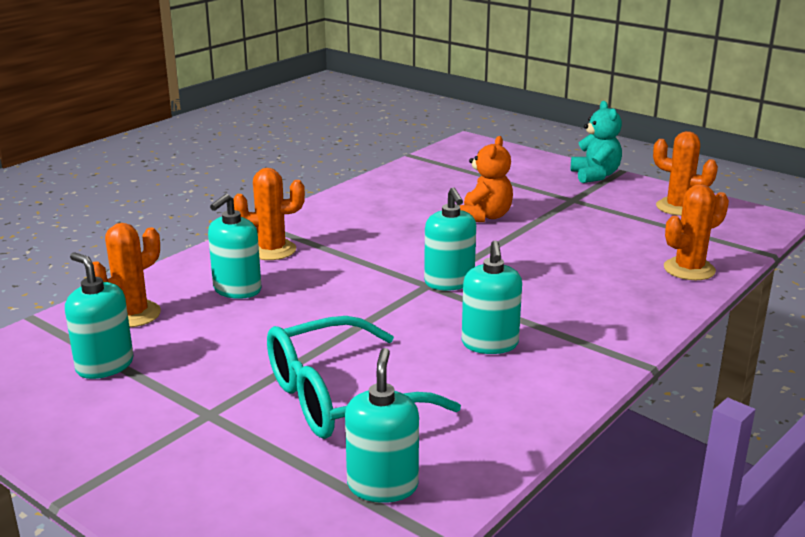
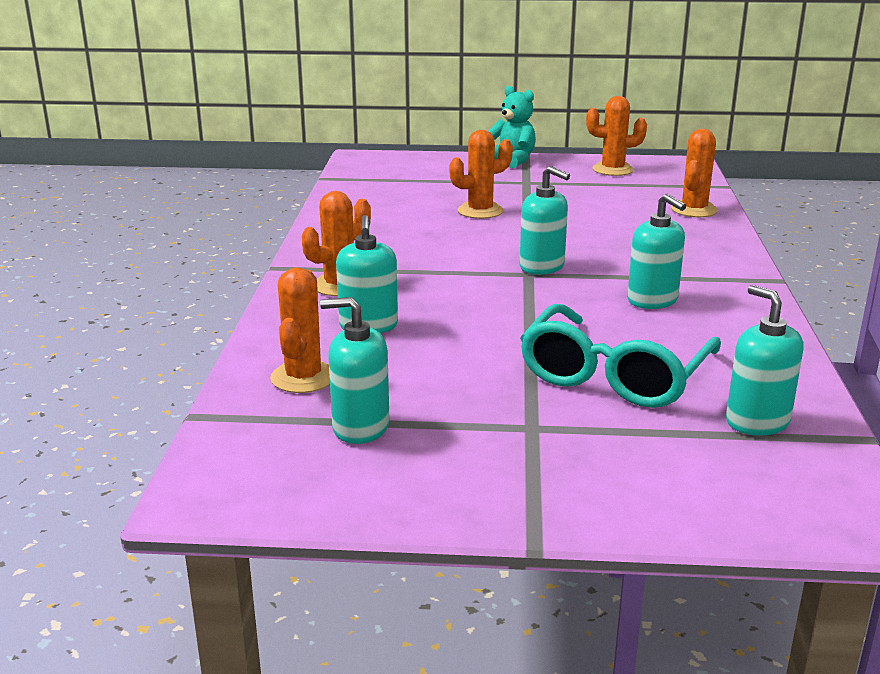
camera: 35 degrees left, 0 degrees up
(485, 216) = (480, 211): orange teddy bear -> orange cactus

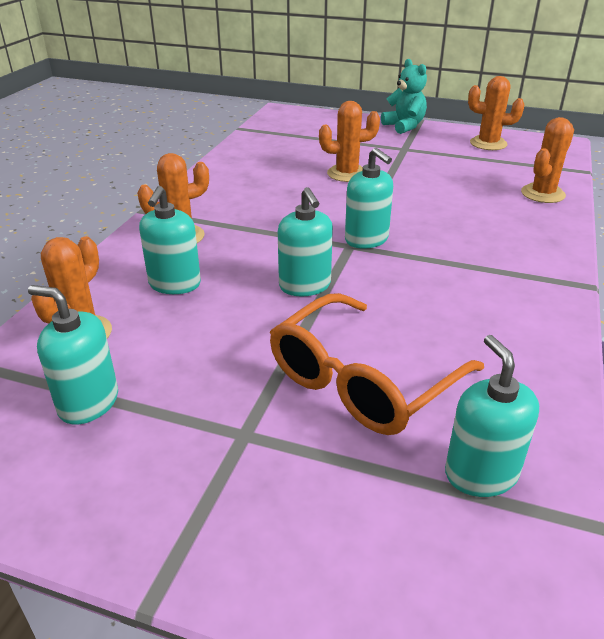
camera: 15 degrees right, 10 degrees up
(614, 375) = (362, 381): turquoise glasses -> orange glasses
(652, 300) = (450, 293): turquoise soap dispenser -> turquoise soap dispenser (305, 286)

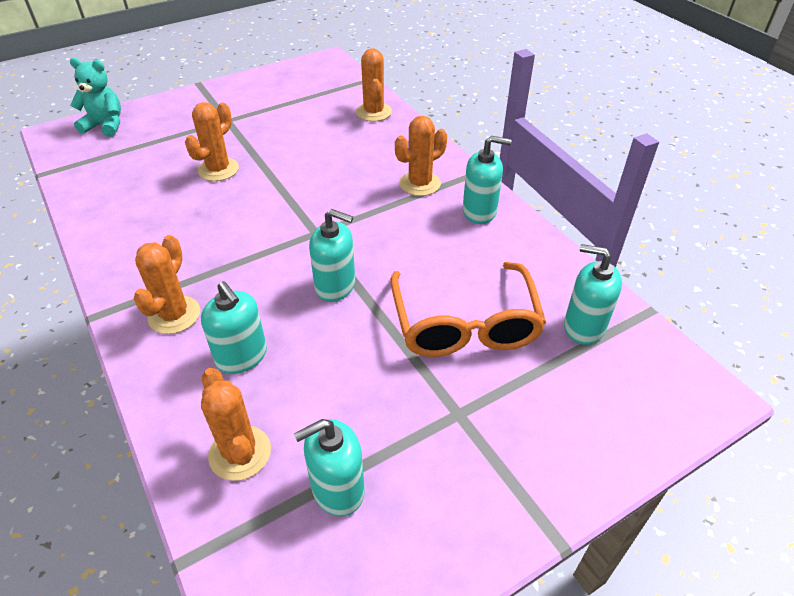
camera: 50 degrees left, 10 degrees up
(366, 239) = (319, 220): turquoise soap dispenser -> turquoise soap dispenser (479, 212)
(404, 126) = (195, 97): turquoise teddy bear -> turquoise teddy bear (105, 125)
(488, 143) = (282, 84): orange cactus -> orange cactus (420, 184)

